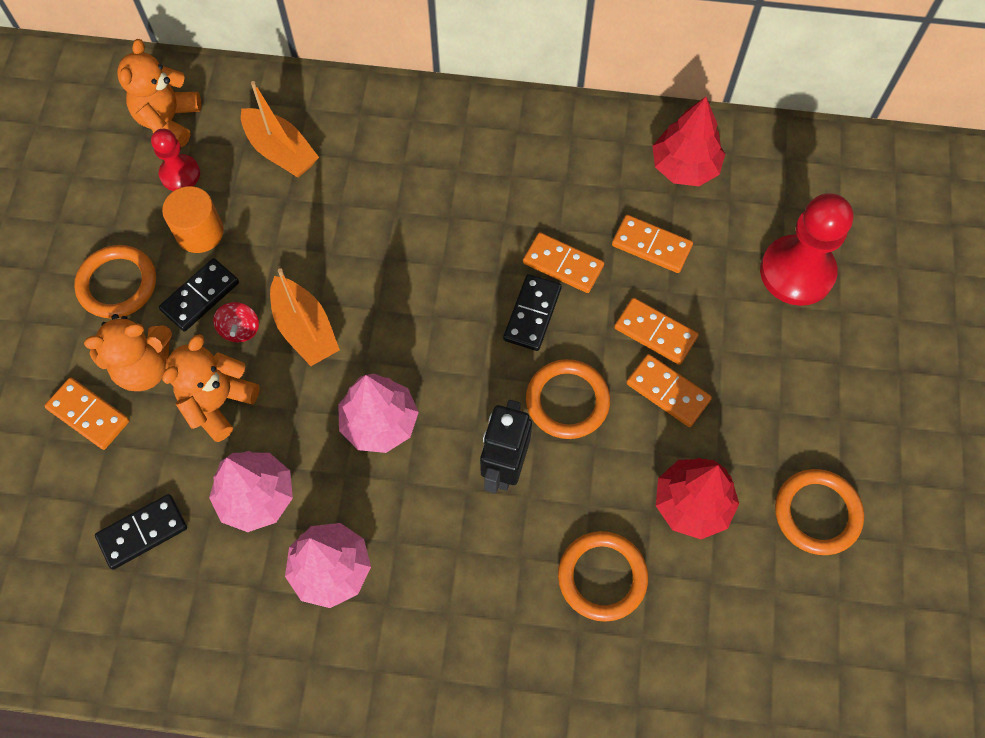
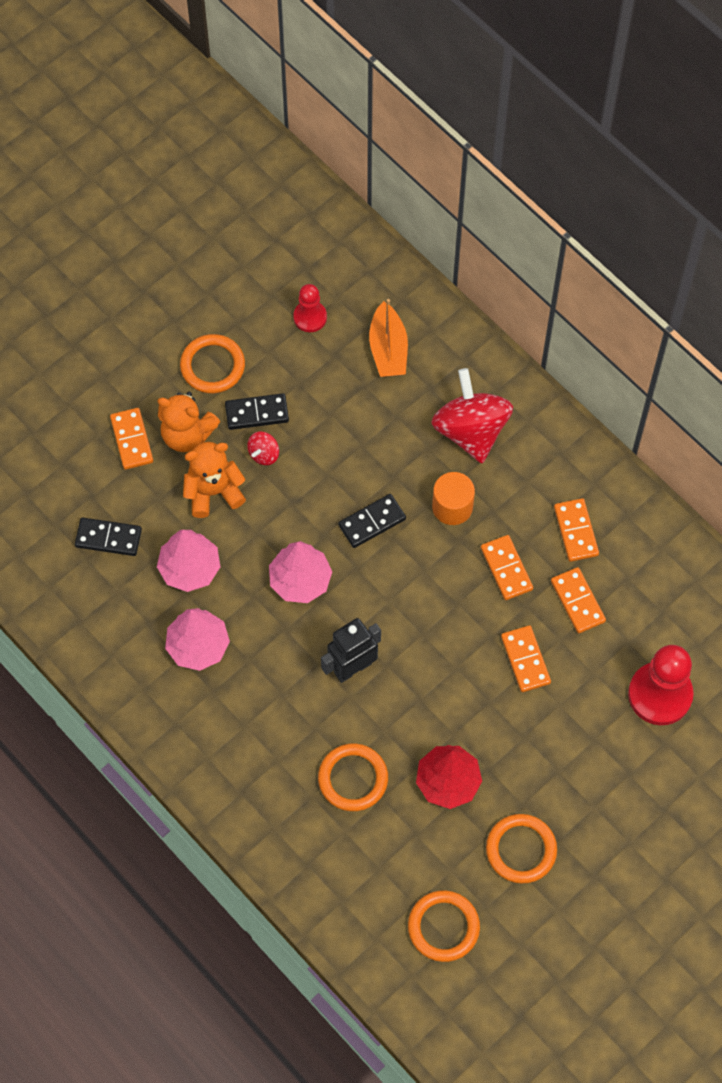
camera: 40 degrees right, 0 degrees up
(169, 121) = (332, 272): orange teddy bear -> none
(200, 232) = (290, 368): orange cylinder -> orange cylinder (452, 507)
(305, 329) = (304, 485): orange boat -> none
(420, 168) = (471, 430): none -> red spinning top
(532, 314) = (456, 586): black domino -> black domino (372, 522)
(567, 401) = (428, 658): orange ring -> orange ring (443, 927)
(667, 392) = (497, 703): orange domino -> orange domino (575, 531)
(684, 167) = (653, 565): red tree -> none

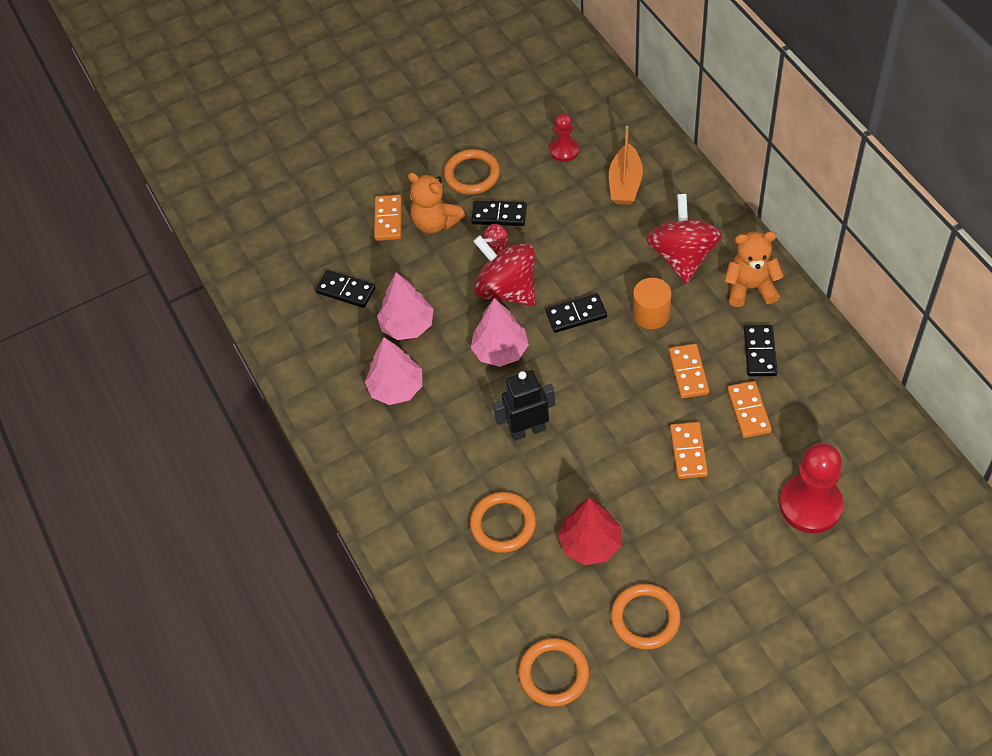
camera: 20 degrees right, 10 degrees down
(213, 492) = (445, 269): orange teddy bear -> orange teddy bear (750, 288)
(288, 504) = (507, 289): none -> red spinning top
(575, 531) = (759, 352): orange domino -> black domino

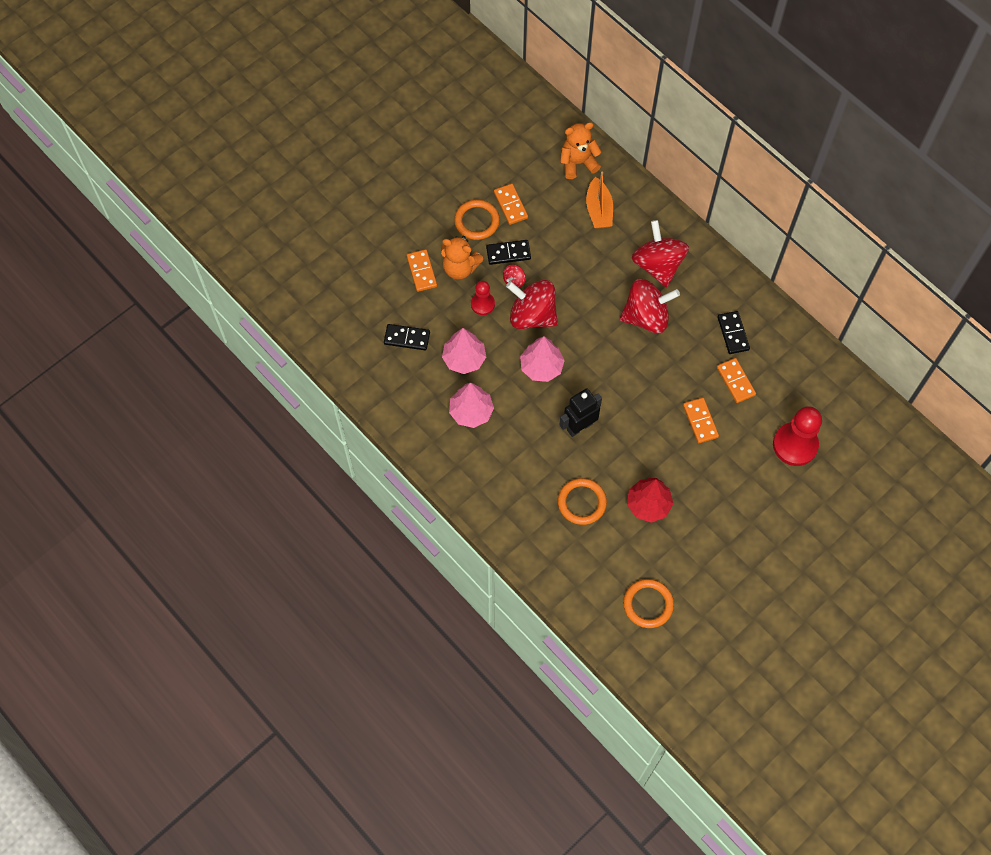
camera: 20 degrees left, 10 degrees up
(564, 150) = (544, 188): red pawn -> red pawn (482, 304)
(576, 315) = (590, 327): black domino -> none
(645, 618) = (701, 551): orange ring -> none
(651, 314) = (646, 317): orange cylinder -> red spinning top
(688, 372) = (685, 359): orange domino -> orange domino (510, 205)
(750, 288) = (714, 282): orange teddy bear -> orange teddy bear (578, 163)

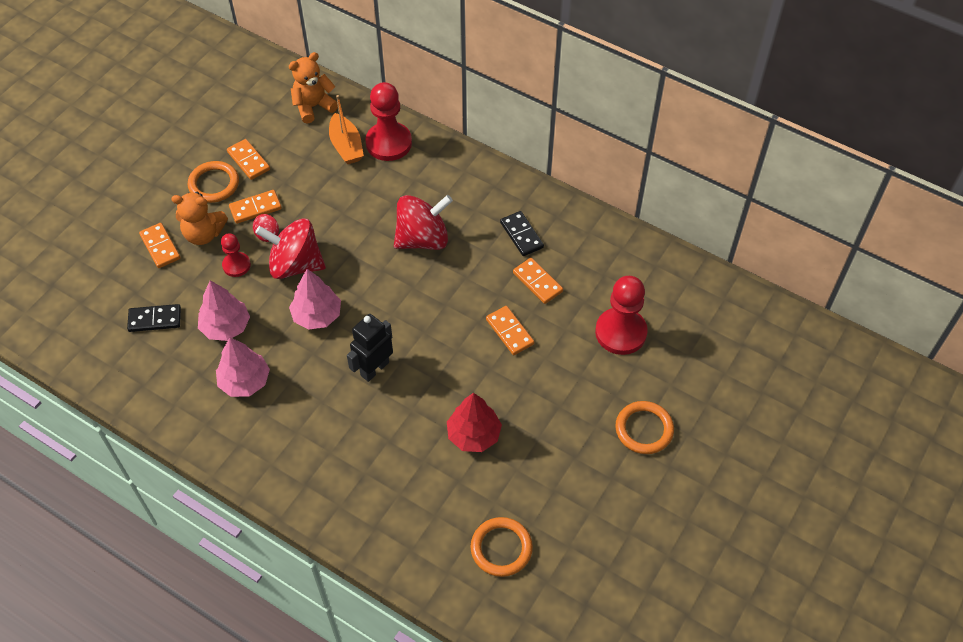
camera: 15 degrees left, 10 degrees down
(508, 253) = (255, 208): black domino -> orange domino
(582, 502) = (396, 451): orange ring -> orange ring (644, 429)
(637, 215) = (389, 143): none -> red pawn
(658, 265) = (423, 185): red spinning top -> none

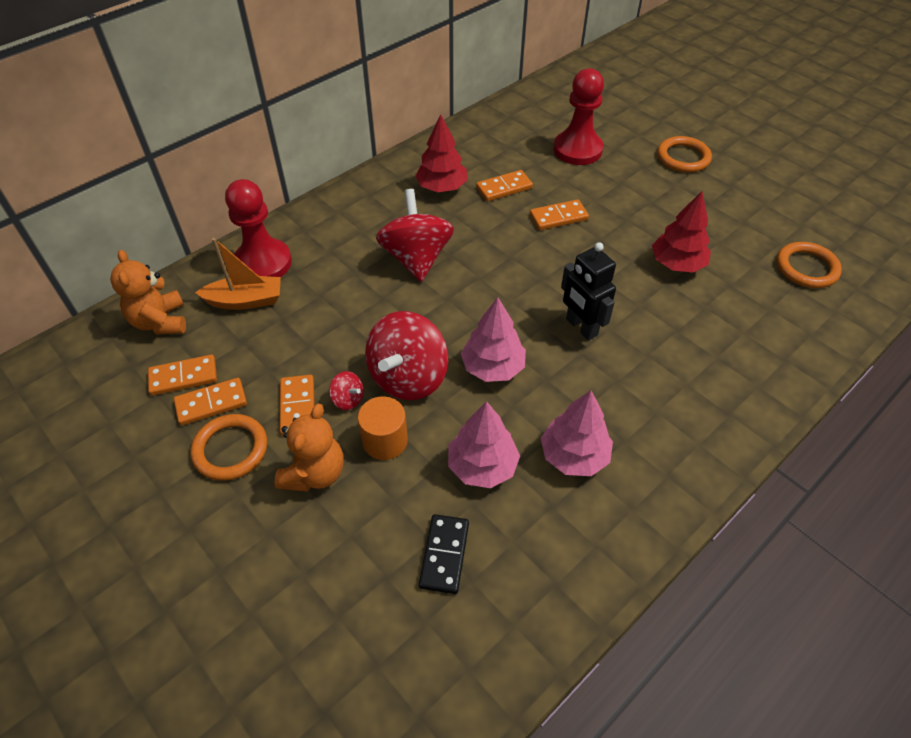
camera: 75 degrees left, 5 degrees down
(160, 247) = (314, 533): orange domino -> orange domino (183, 377)
(236, 265) = (385, 441): red pawn -> orange cylinder
(521, 235) = (442, 187): black domino -> red tree

